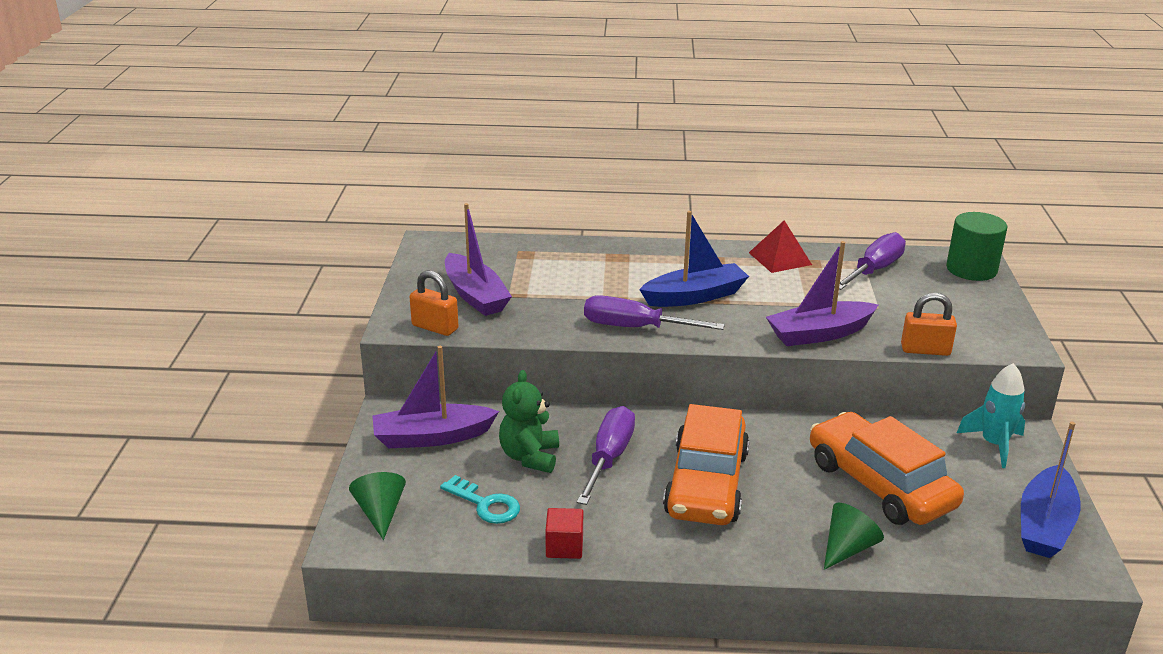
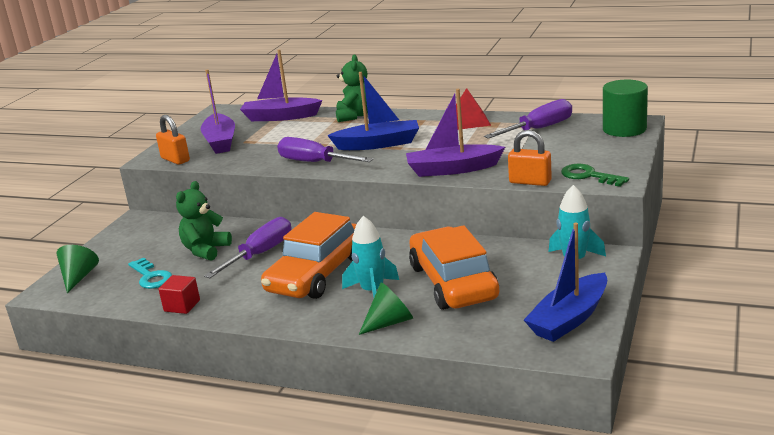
camera: 20 degrees right, 5 degrees down
(432, 437) = (150, 235): purple boat -> purple boat (280, 117)
(627, 250) = (355, 116): none -> green teddy bear
(794, 505) = (372, 292): none -> turquoise rocket
(984, 339) = (588, 176): none -> green key

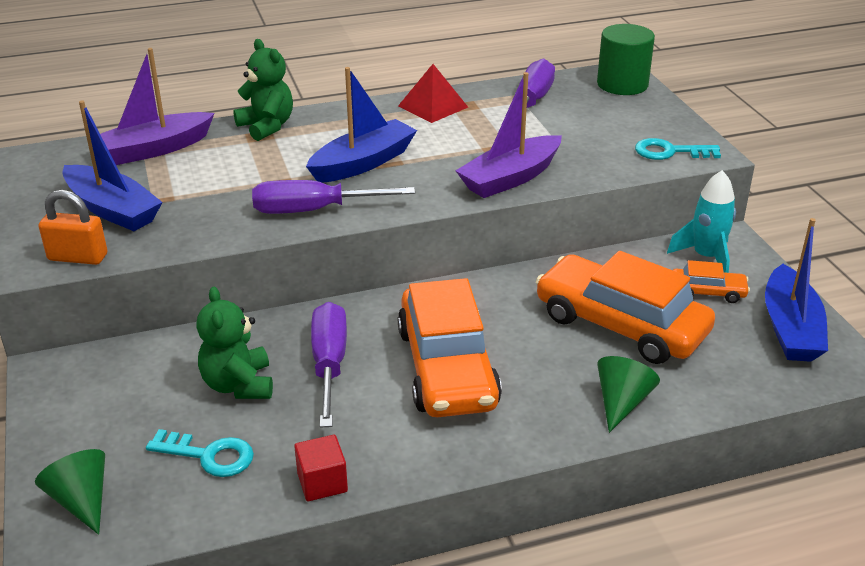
camera: 40 degrees left, 10 degrees up
(220, 142) = (113, 210): purple boat -> blue boat
(372, 292) = (548, 369): turquoise rocket -> none
(530, 182) = (621, 174): orange padlock -> none
(542, 281) = (707, 292): none -> orange car
(588, 176) = (669, 152): green key -> turquoise key

